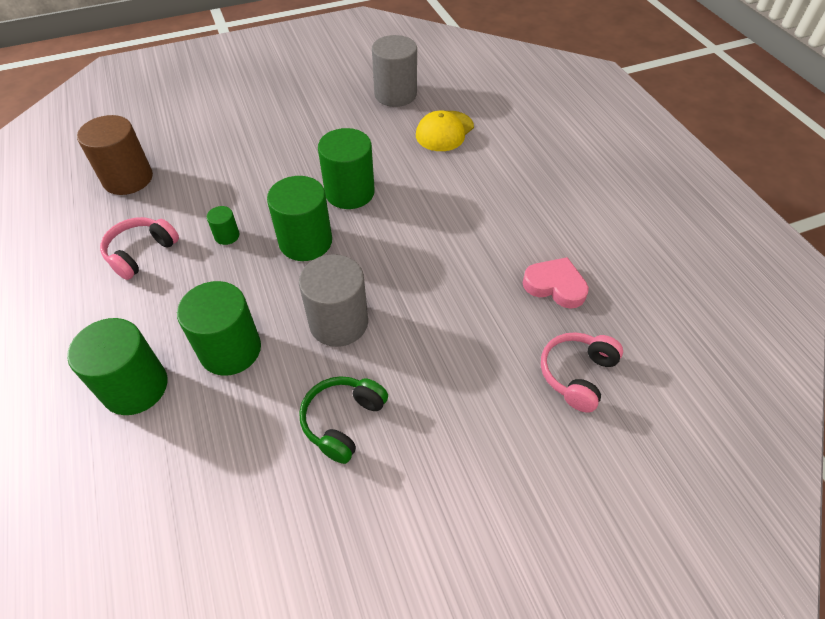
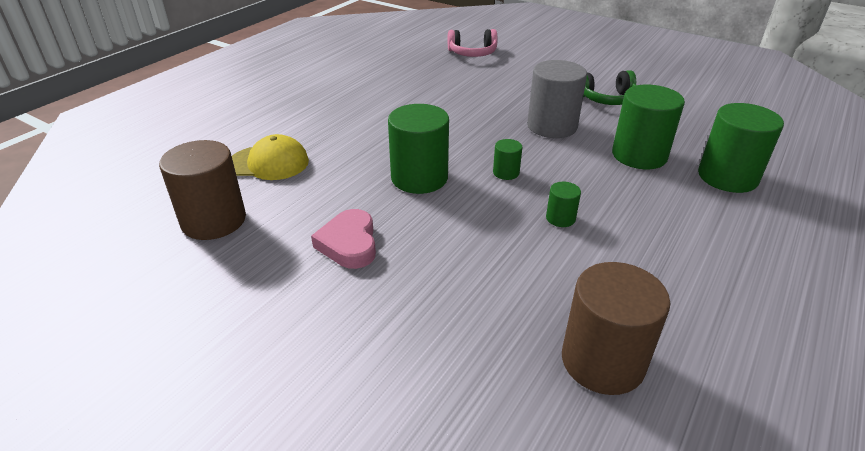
camera: 125 degrees left, 15 degrees down
(141, 253) = (655, 259): pink headphones -> none
(305, 242) = (506, 172): green cylinder -> green cylinder, size x0.47
(395, 94) = (213, 220): grey cylinder -> brown cylinder
(555, 286) = (414, 71): pink heart -> pink heart (349, 244)

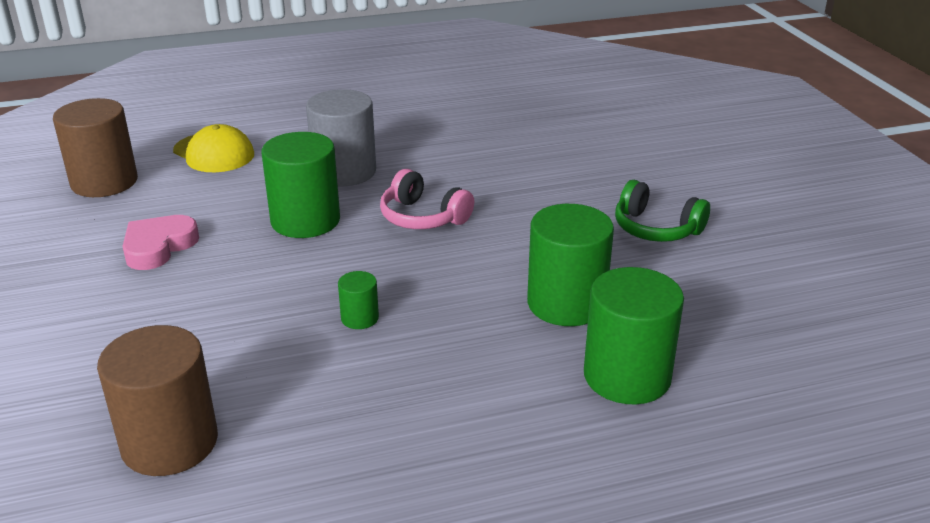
camera: 40 degrees right, 5 degrees down
(472, 53) = (593, 117): pink headphones -> pink headphones (423, 217)
(506, 172) = (390, 253): green cylinder -> none
(552, 126) = (527, 230): grey cylinder -> grey cylinder (344, 172)

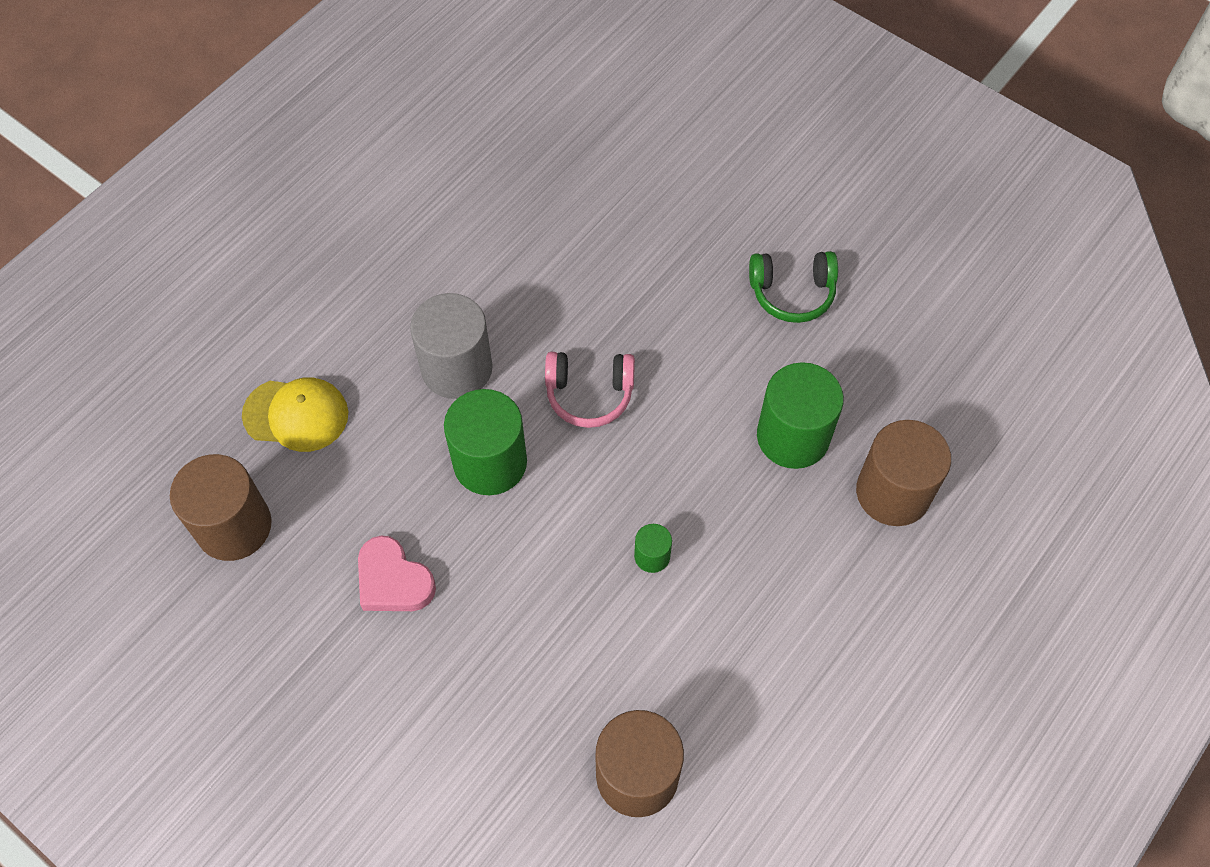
camera: 35 degrees left, 30 degrees up
(158, 247) = (393, 580): pink heart -> pink heart turned 45 degrees counterclockwise
(627, 376) = (893, 492): green cylinder -> brown cylinder

